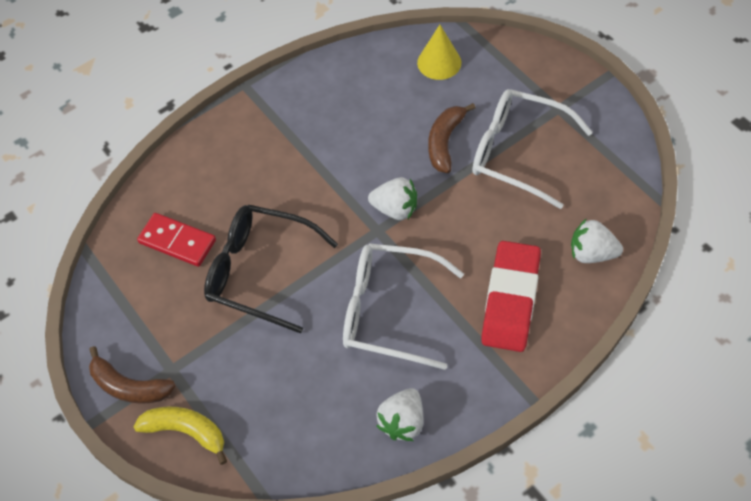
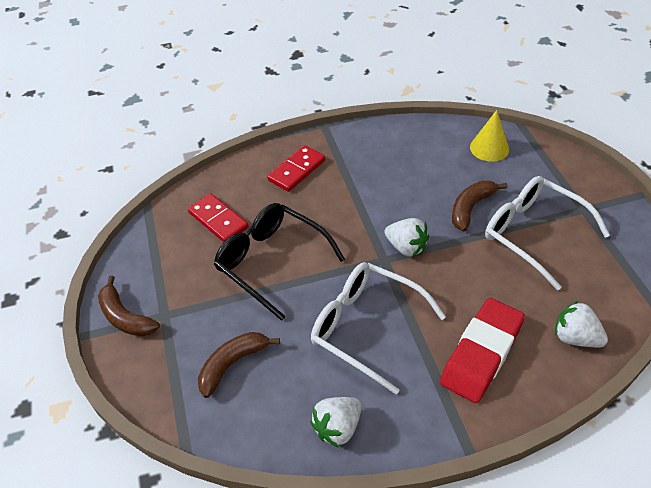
camera: 20 degrees right, 10 degrees down
(186, 431) = (150, 369): yellow banana -> none
(238, 153) = (297, 170): none -> red domino
(270, 396) = (232, 364): none -> brown banana

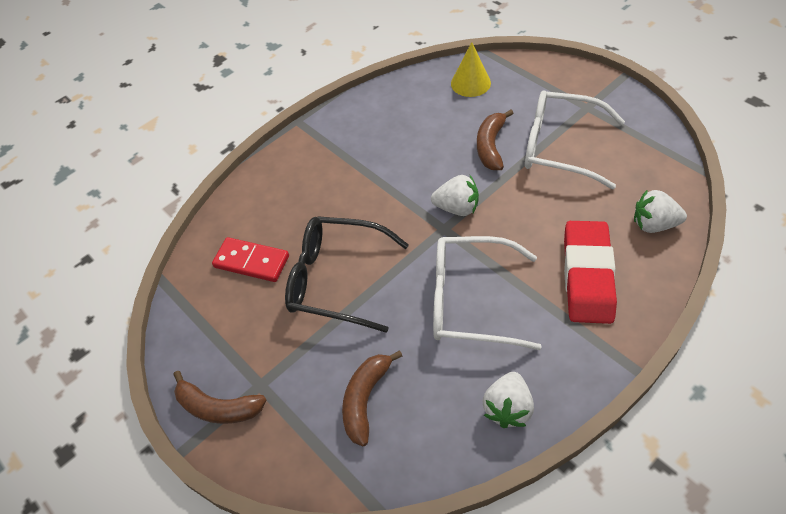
camera: 25 degrees left, 5 degrees up
(297, 170) = (300, 177): red domino -> none

